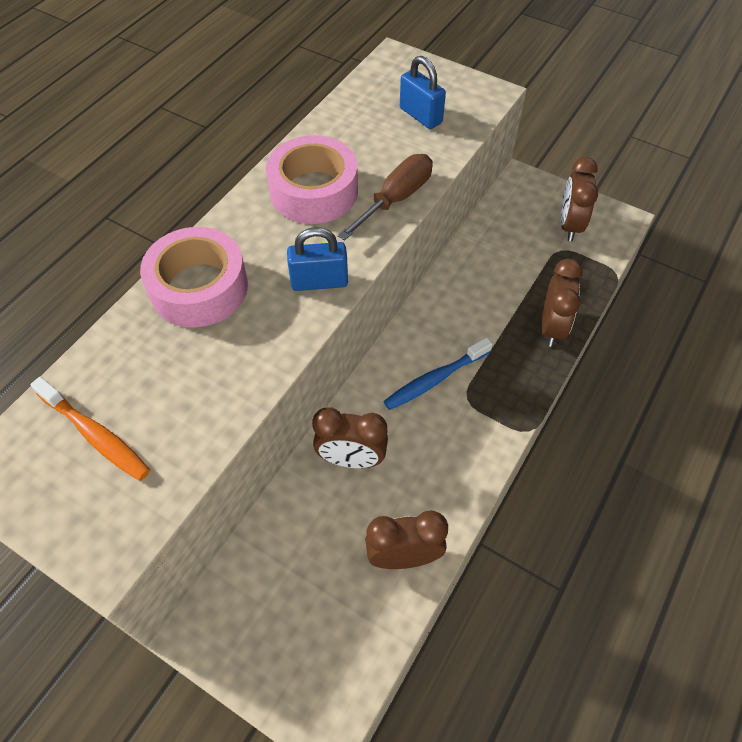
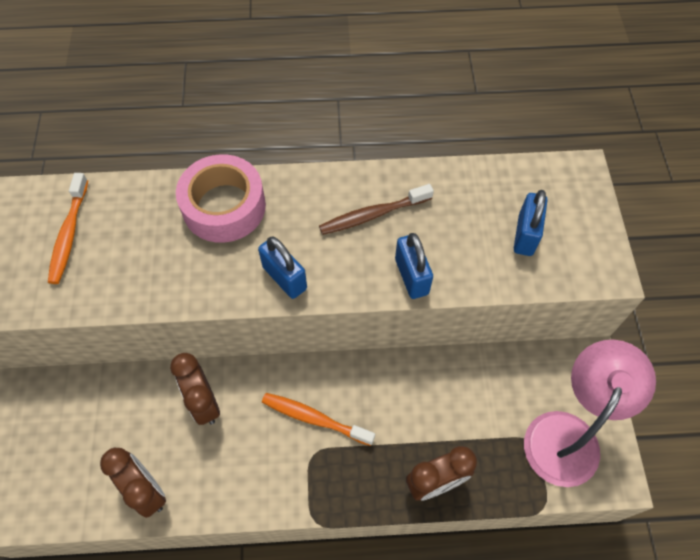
camera: 55 degrees right, 5 degrees up
(314, 191) = (372, 215): pink tape -> brown toothbrush
(396, 199) = (411, 276): brown screwdriver -> blue padlock
(434, 379) = (314, 418): blue toothbrush -> orange toothbrush
(569, 225) = (567, 433): brown clock -> pink lamp

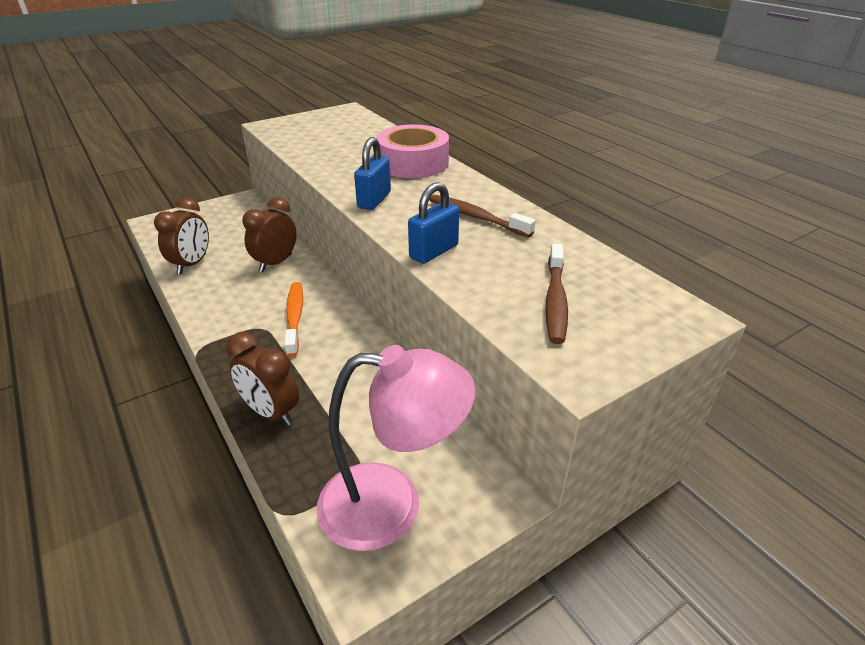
camera: 60 degrees right, 25 degrees down
(69, 234) = (337, 129): orange toothbrush -> none
(525, 235) = (555, 301): blue padlock -> brown toothbrush

